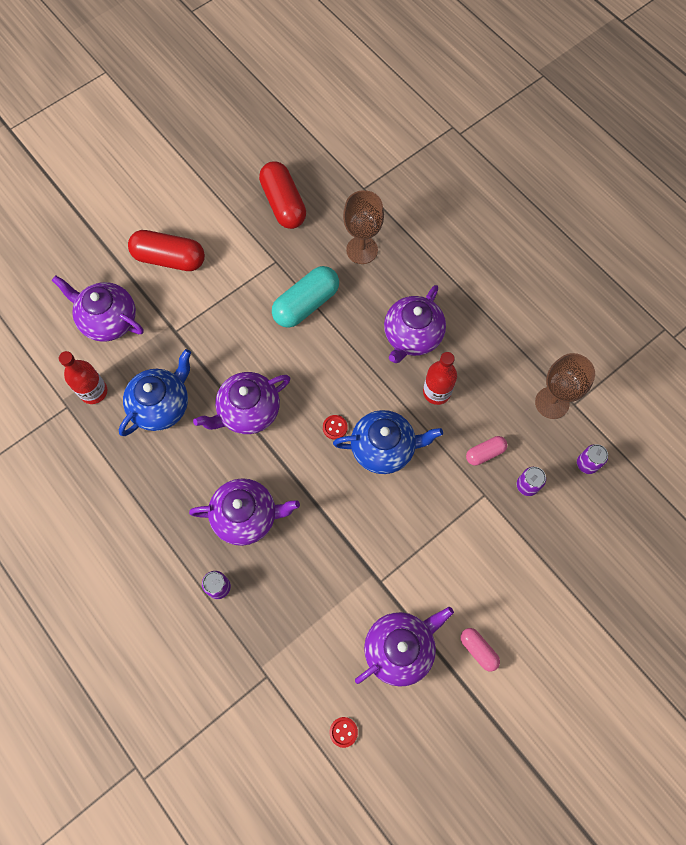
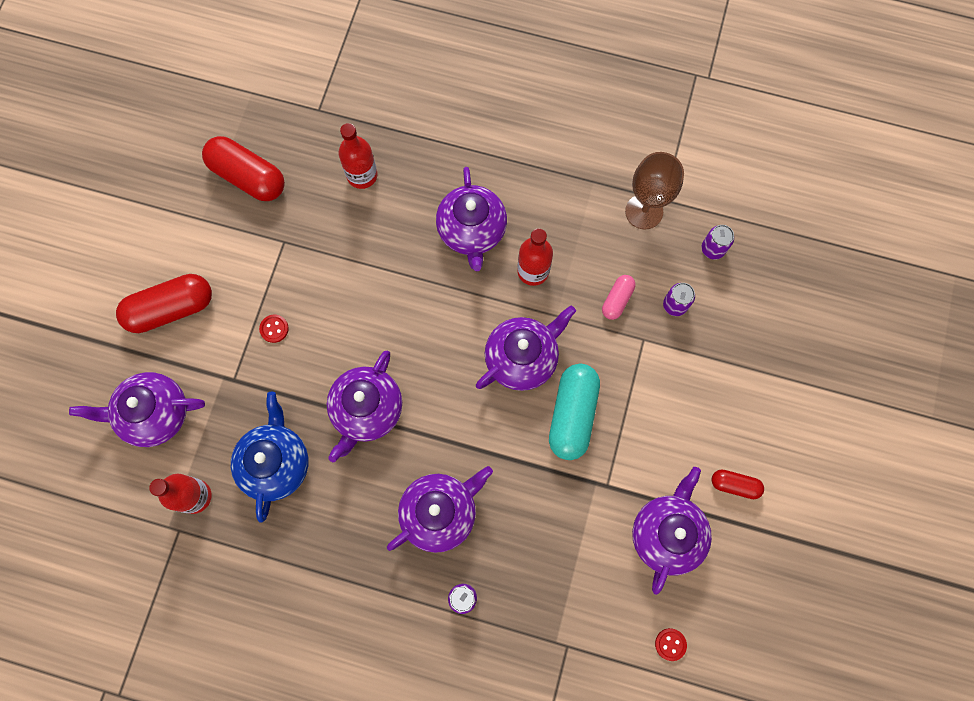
camera: 35 degrees left, 5 degrees up
(306, 304) = (346, 266): turquoise capsule -> turquoise capsule (572, 414)
(335, 427) = (462, 369): red button -> red button (274, 329)
(362, 250) = (362, 175): brown goblet -> red bottle
(384, 448) = (522, 358): blue teapot -> purple teapot
(478, 649) = (734, 485): pink capsule -> red capsule

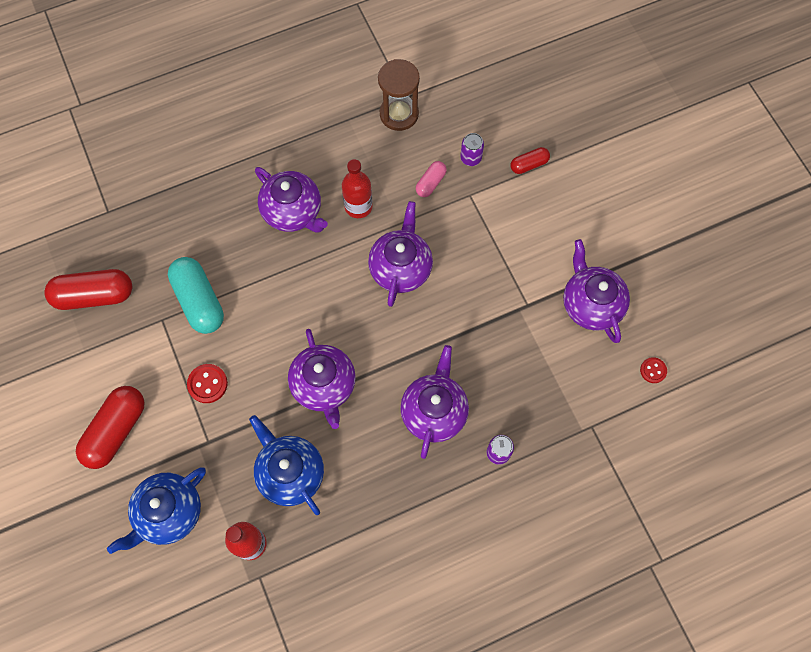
camera: 40 degrees left, 5 degrees down
(154, 414) = (169, 513): purple teapot -> blue teapot
(274, 329) = (207, 384): red button -> red button, size x1.51
(362, 175) = (180, 232): red bottle -> none
(572, 414) = (466, 278): turquoise capsule -> turquoise capsule (199, 301)
(617, 300) = (430, 183): pink capsule -> pink capsule turned 45 degrees clockwise
(644, 211) = (399, 114): brown goblet -> brown hourglass
(712, 249) = (464, 105): purple can -> none
(734, 485) = (605, 240): red capsule -> red capsule (529, 165)

